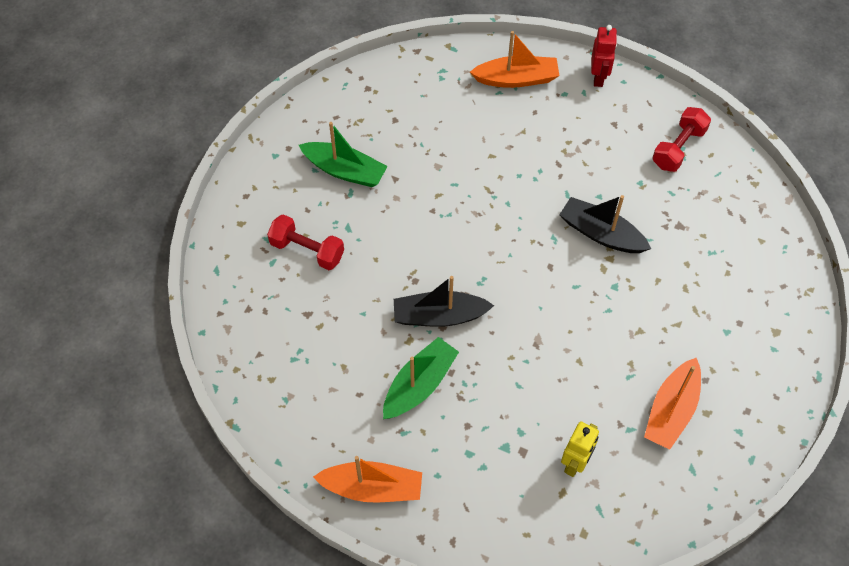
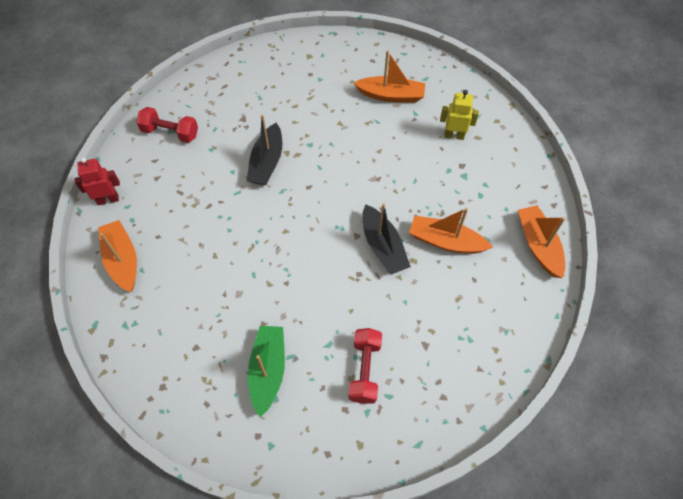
camera: 110 degrees left, 0 degrees up
(419, 384) = (446, 241): green boat -> orange boat

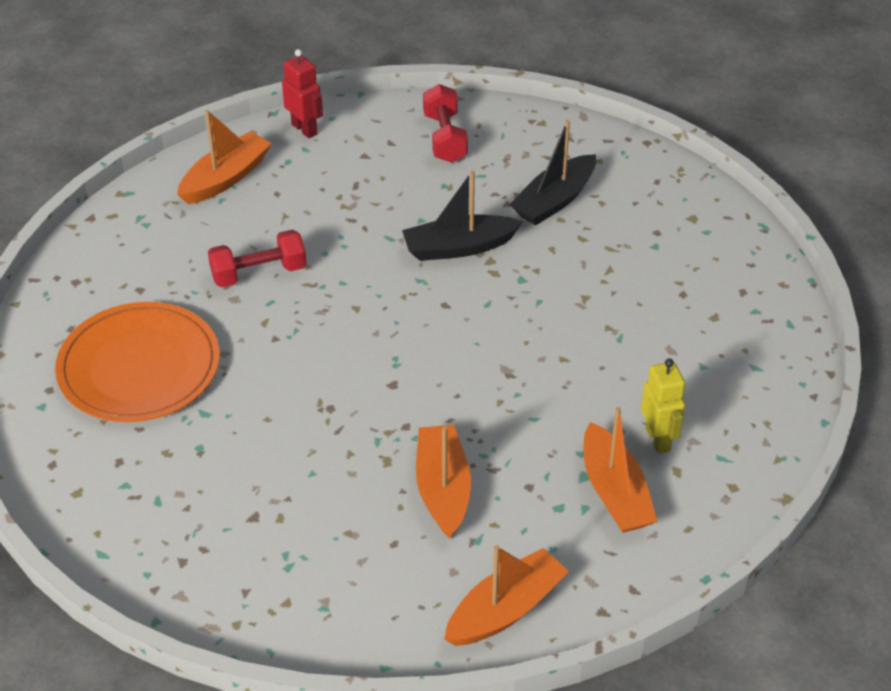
camera: 65 degrees right, 15 degrees down
(268, 370) = (139, 367): green boat -> orange plate
(365, 370) = (184, 463): red dumbbell -> red dumbbell (259, 273)
(383, 246) = (391, 419): black boat -> black boat (554, 200)
(391, 95) = (685, 337): orange boat -> orange boat (614, 492)

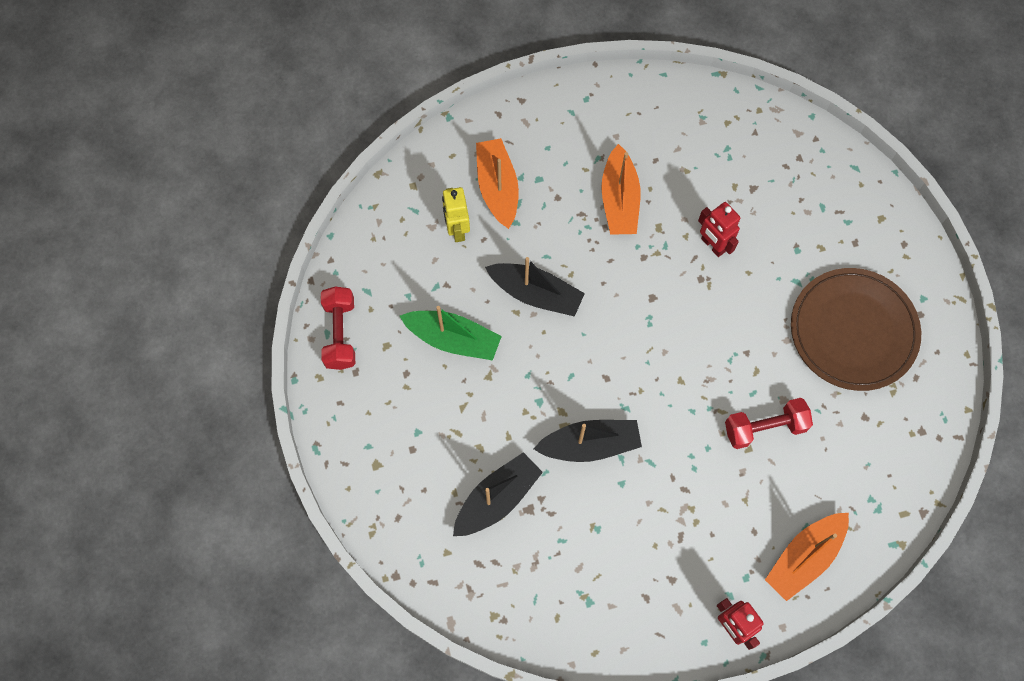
camera: 175 degrees left, 25 degrees up
(139, 367) = (853, 331): orange plate -> brown plate
(313, 445) = (712, 245): none -> red robot
(445, 138) = (592, 600): red dumbbell -> red dumbbell (340, 333)
(505, 610) = (584, 106): orange boat -> none
(541, 378) = (536, 294): none -> black boat
(635, 328) = (453, 339): none -> green boat

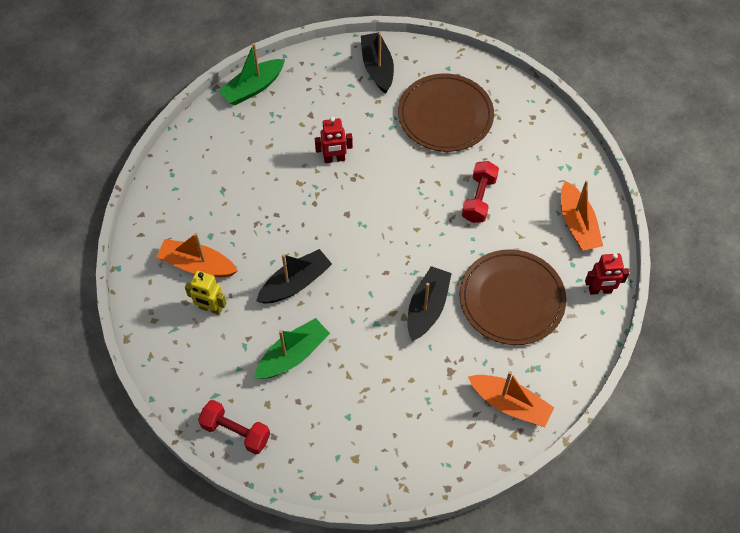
camera: 60 degrees left, 10 degrees down
(497, 499) = (430, 388): black boat -> black boat (377, 68)
(619, 200) = (262, 195): orange boat -> orange boat (510, 404)
(657, 530) = (511, 299): none -> brown plate
(747, 110) = (253, 88): none -> green boat

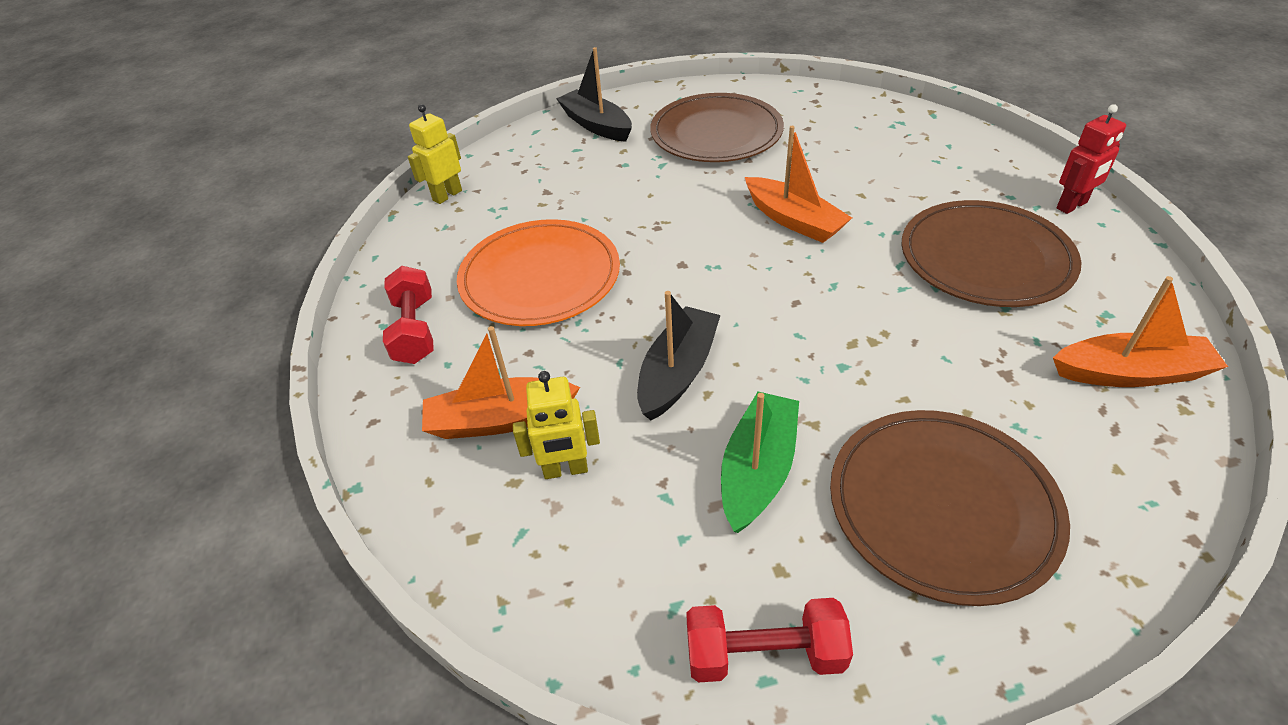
camera: 25 degrees left, 15 degrees down
(253, 88) = (447, 195): green boat -> yellow robot
(267, 182) = (540, 277): none -> orange plate
(334, 159) = (614, 219): red robot -> none
(357, 415) = (942, 506): none -> brown plate
(427, 308) = (893, 315): black boat -> none
(479, 199) = (834, 184): red dumbbell -> red dumbbell (415, 330)
(577, 224) = (970, 161): orange boat -> orange boat (794, 220)

